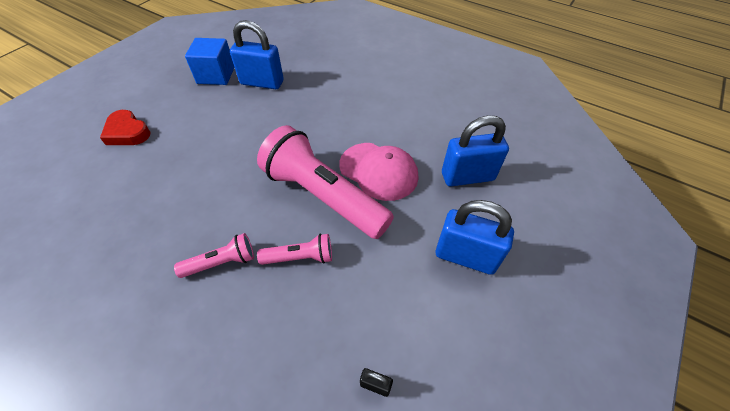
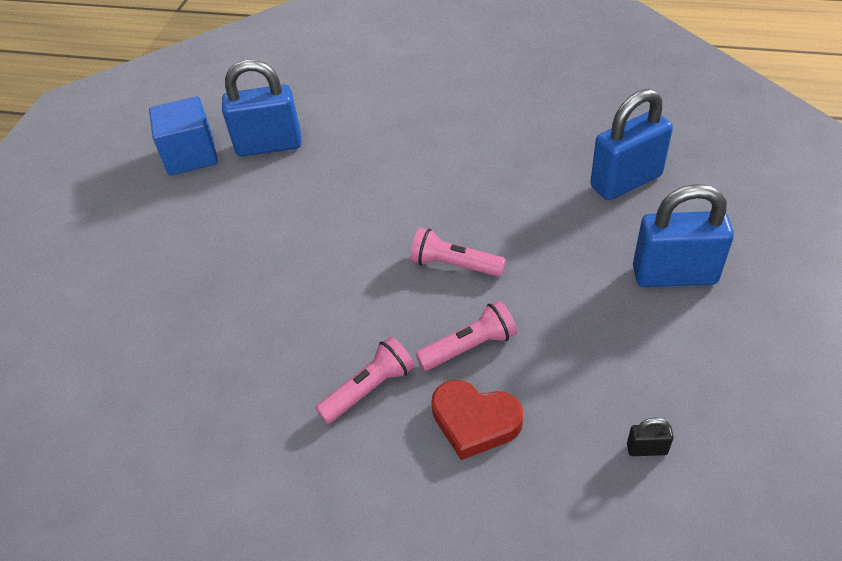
camera: 15 degrees left, 5 degrees down
(127, 132) = (110, 274): red heart -> red heart (475, 421)
(324, 196) = (454, 265): pink flashlight -> pink flashlight, size x0.46
(378, 171) = (508, 211): pink cap -> none

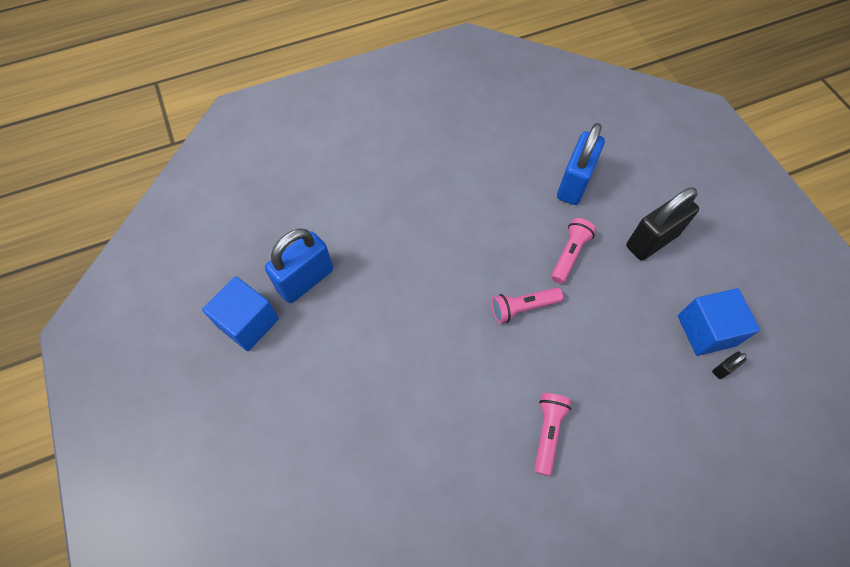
camera: 40 degrees left, 15 degrees up
(469, 347) = (581, 363): pink flashlight -> pink flashlight (569, 255)
(475, 421) = (625, 413): red heart -> none
(661, 398) = (706, 330): none -> blue cube
(674, 275) = (651, 241): blue padlock -> black padlock

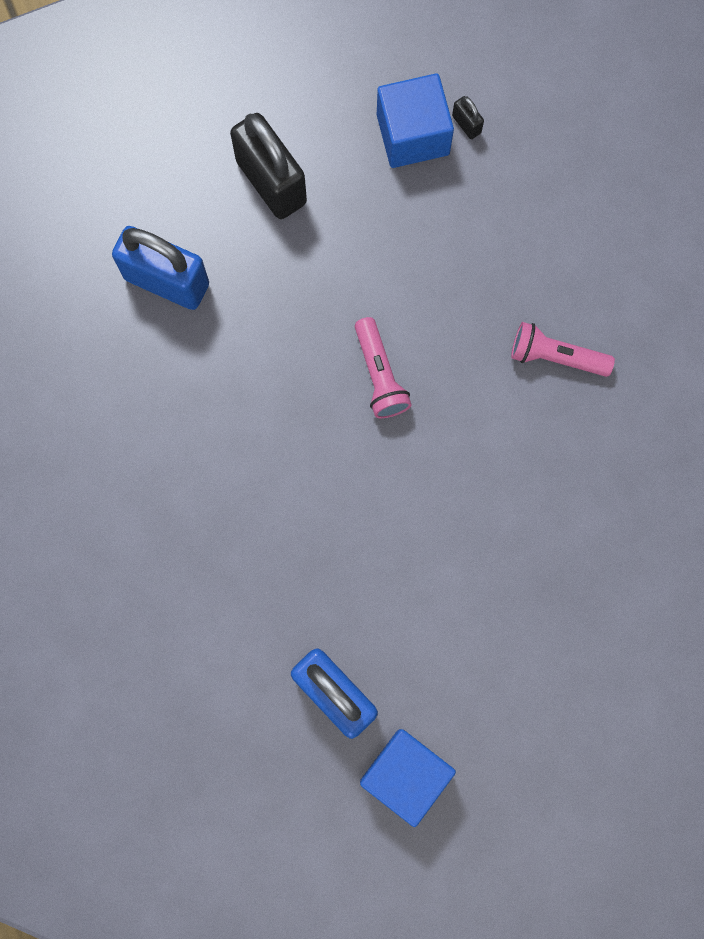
camera: 90 degrees left, 15 degrees up
(569, 255) = (294, 301): pink flashlight -> none

